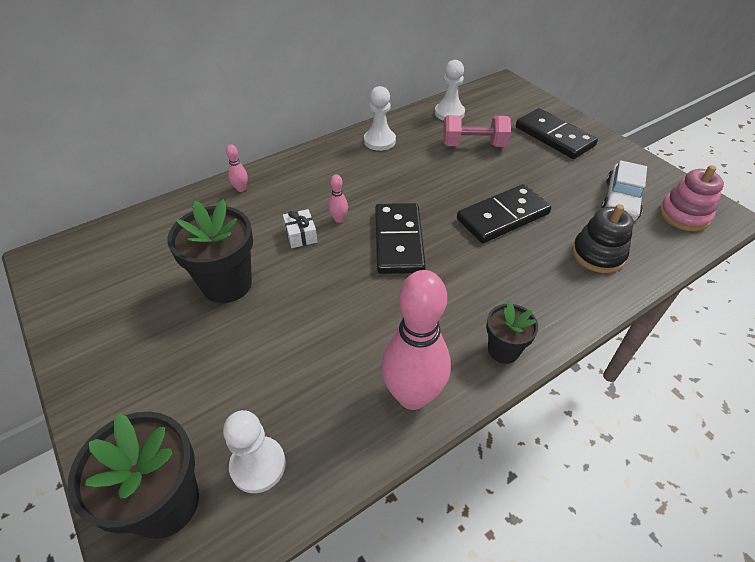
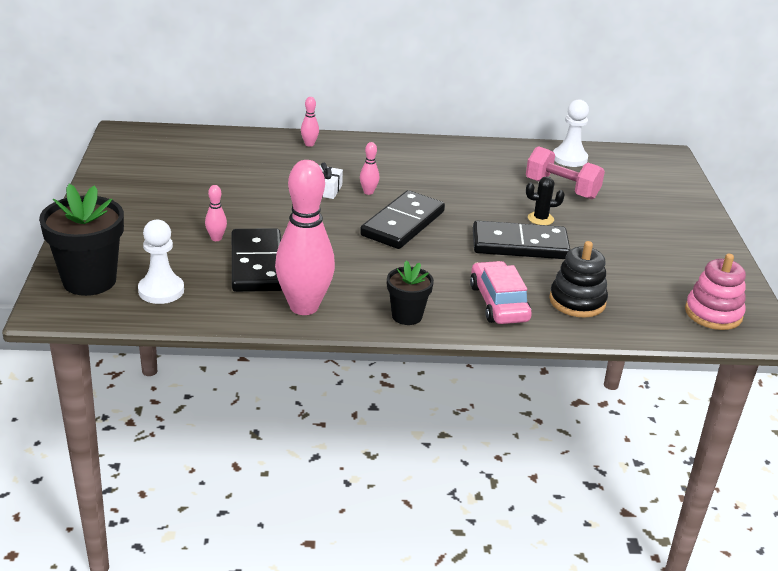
camera: 30 degrees right, 15 degrees down
(227, 284) = (237, 196): black flower pot -> none
(253, 352) = (216, 238): none -> pink bowling pin
(379, 141) = (471, 155): white pawn -> none
(489, 182) = (540, 219): none -> black cactus
(551, 290) = (498, 303): none -> pink car
(554, 136) = (659, 212): black domino -> black domino (257, 264)
(621, 200) = (660, 279): white car -> none

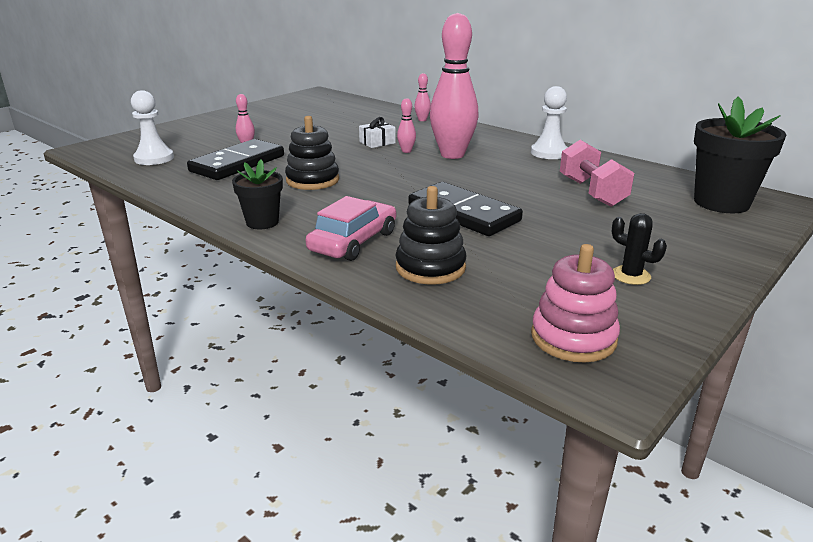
camera: 45 degrees right, 5 degrees down
(89, 280) = (133, 143): black flower pot -> black flower pot (721, 203)
(304, 307) = (209, 193): pink bowling pin -> pink bowling pin (452, 155)
(358, 257) = (312, 180): none -> black stacking toy
(402, 223) = (391, 173): black domino -> none
(540, 219) = (524, 204): black cactus -> black cactus (631, 275)
(569, 158) = (646, 176): white pawn -> white pawn (549, 153)

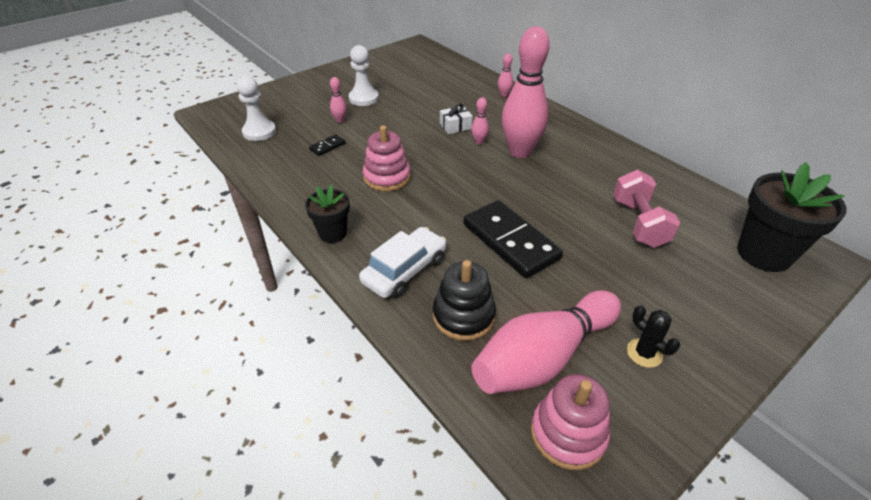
camera: 10 degrees right, 15 degrees up
(238, 164) = (327, 146): black domino -> black domino, size x0.43
(312, 180) = (387, 177): black stacking toy -> pink stacking toy
(353, 242) = (404, 270): pink car -> white car
(527, 288) = (543, 357): none -> pink bowling pin
(549, 153) = (612, 157): white pawn -> white pawn (364, 98)

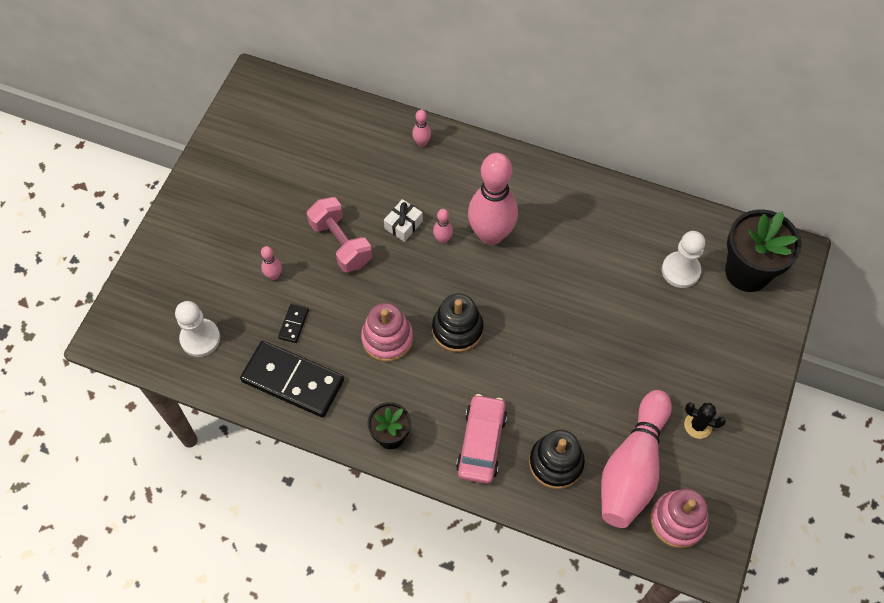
camera: 30 degrees left, 20 degrees up
(364, 98) = (270, 223): white pawn -> white pawn (680, 270)
(404, 270) = (481, 443): white car -> pink car
(447, 192) = (457, 329): none -> black stacking toy
(510, 241) = (547, 363): black domino -> black domino (293, 380)
(639, 223) = (640, 284): pink dumbbell -> pink dumbbell (341, 243)

